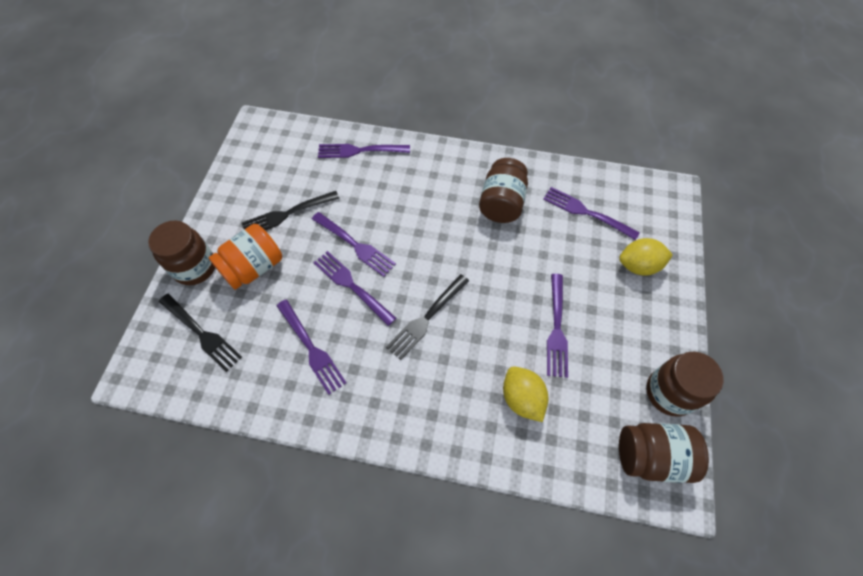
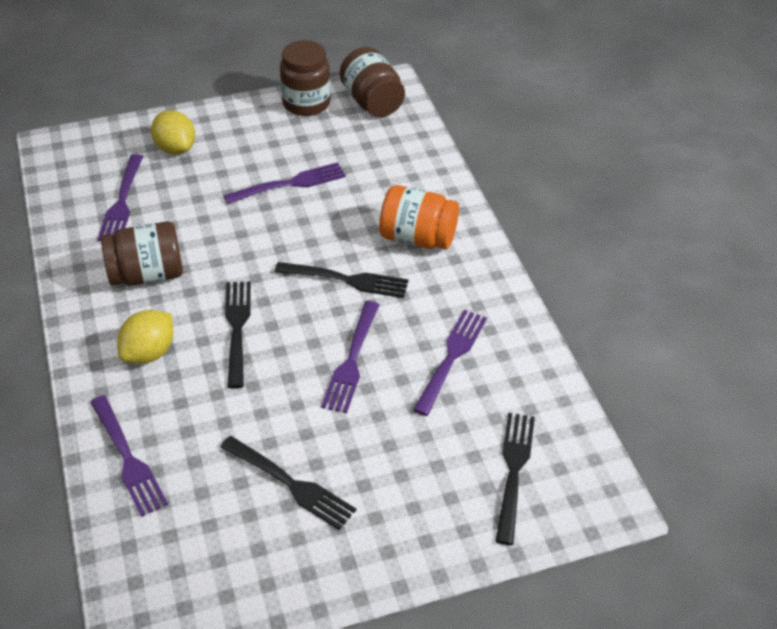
camera: 120 degrees left, 15 degrees down
(195, 267) = (439, 540): brown jar -> none
(253, 267) = (394, 472): orange jar -> orange jar (417, 238)
(355, 245) = (294, 384): purple fork -> none
(422, 234) = (237, 328): none -> black fork
(522, 398) = (381, 185): yellow lemon -> yellow lemon (149, 352)

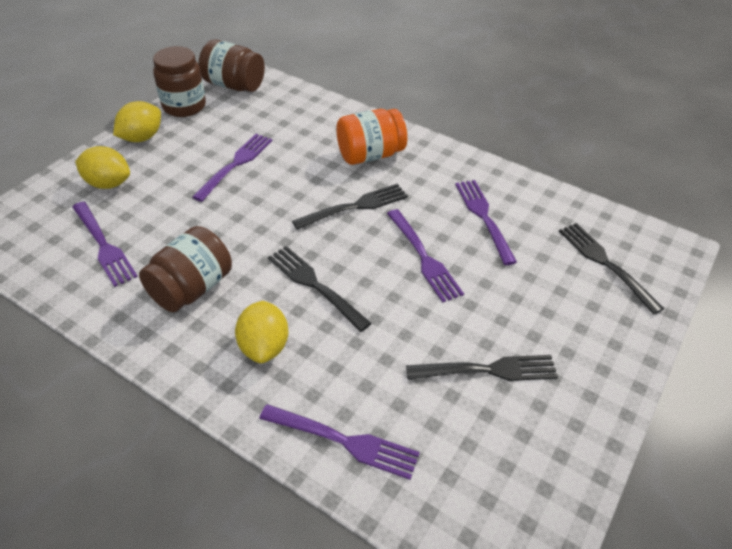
camera: 40 degrees left, 0 degrees up
(241, 118) = (142, 138): none -> yellow lemon

